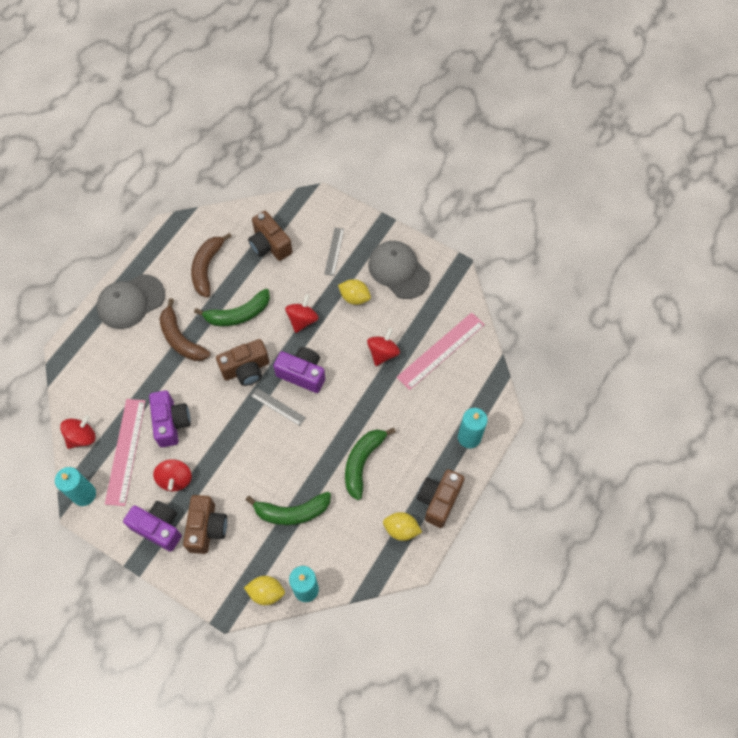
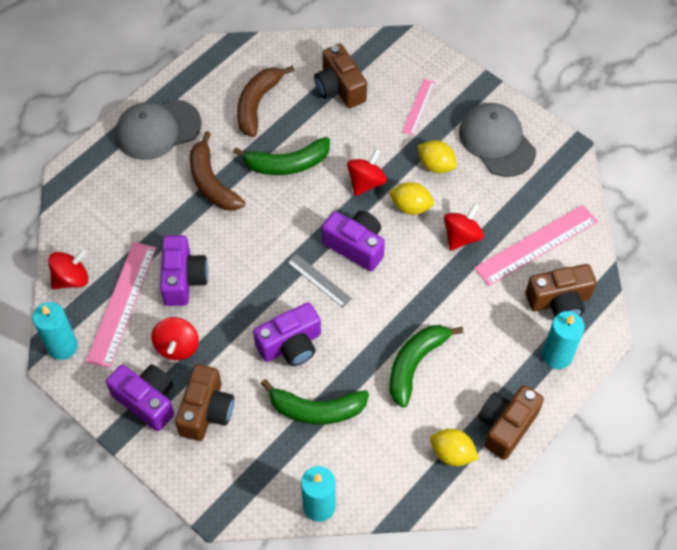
camera: 10 degrees right, 5 degrees down
(246, 369) = (286, 230): brown camera -> brown camera (559, 301)
(264, 463) = (291, 345): none -> purple camera
(266, 592) = (268, 501): yellow lemon -> yellow lemon (411, 207)
(334, 251) = (418, 107): grey ruler -> pink ruler

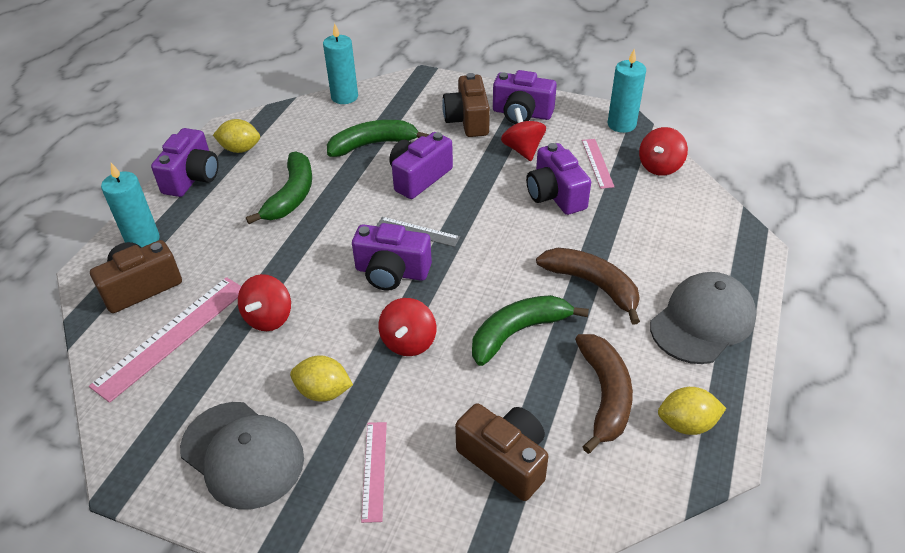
camera: 160 degrees right, 15 degrees down
(122, 303) = (597, 163): pink ruler -> pink ruler, size x0.55
(411, 207) = (341, 331): yellow lemon -> yellow lemon (686, 424)
(506, 426) = (192, 177): brown camera -> purple camera

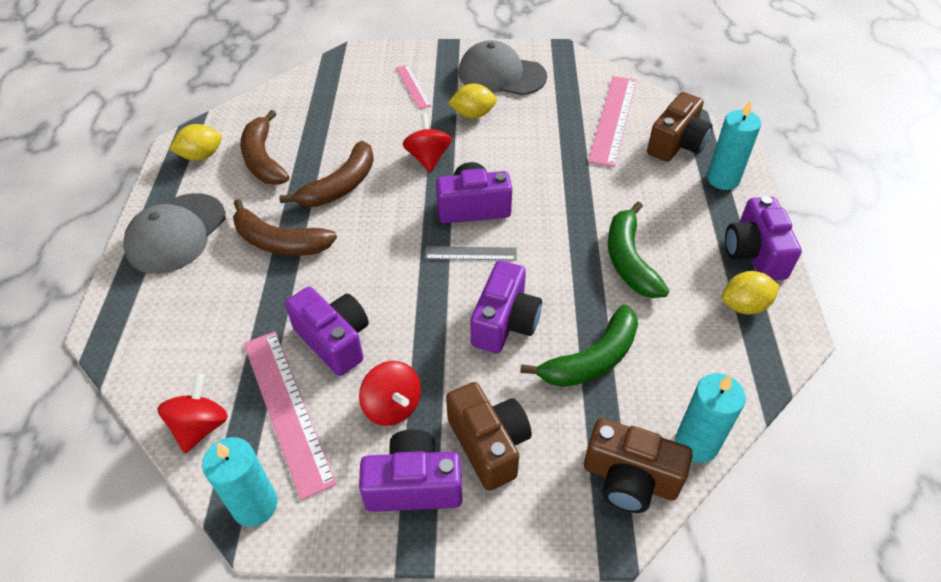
camera: 160 degrees right, 5 degrees up
(269, 318) = (551, 148): red spinning top -> none
(505, 460) = (329, 109): brown camera -> brown camera (630, 479)
(518, 332) = (340, 185): green banana -> brown banana
(597, 163) = (287, 409): pink ruler -> pink ruler, size x1.82

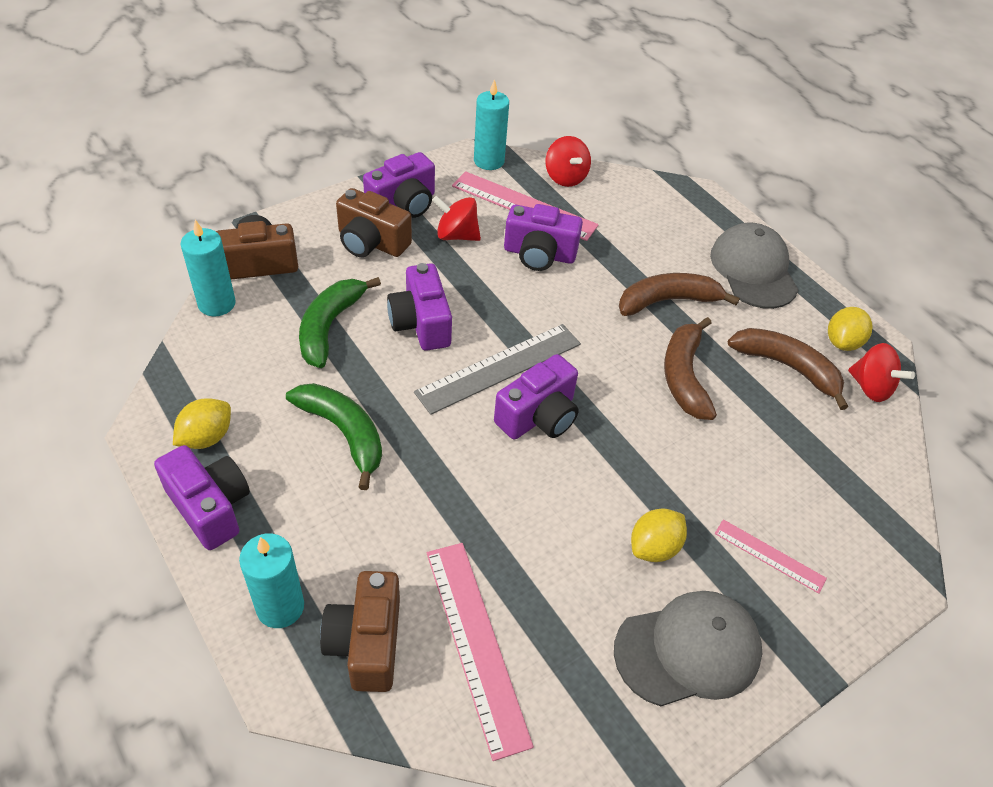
camera: 140 degrees right, 0 degrees up
(428, 158) = (639, 453): red spinning top -> red spinning top (870, 387)
(470, 253) = (499, 368): grey ruler -> grey ruler, size x1.82

